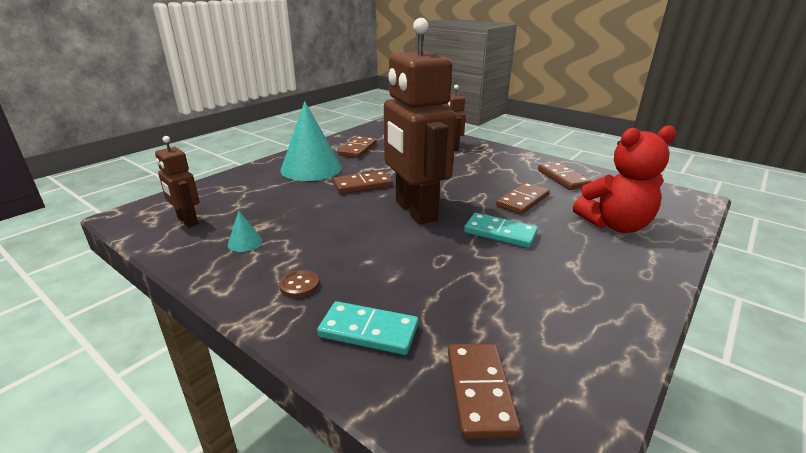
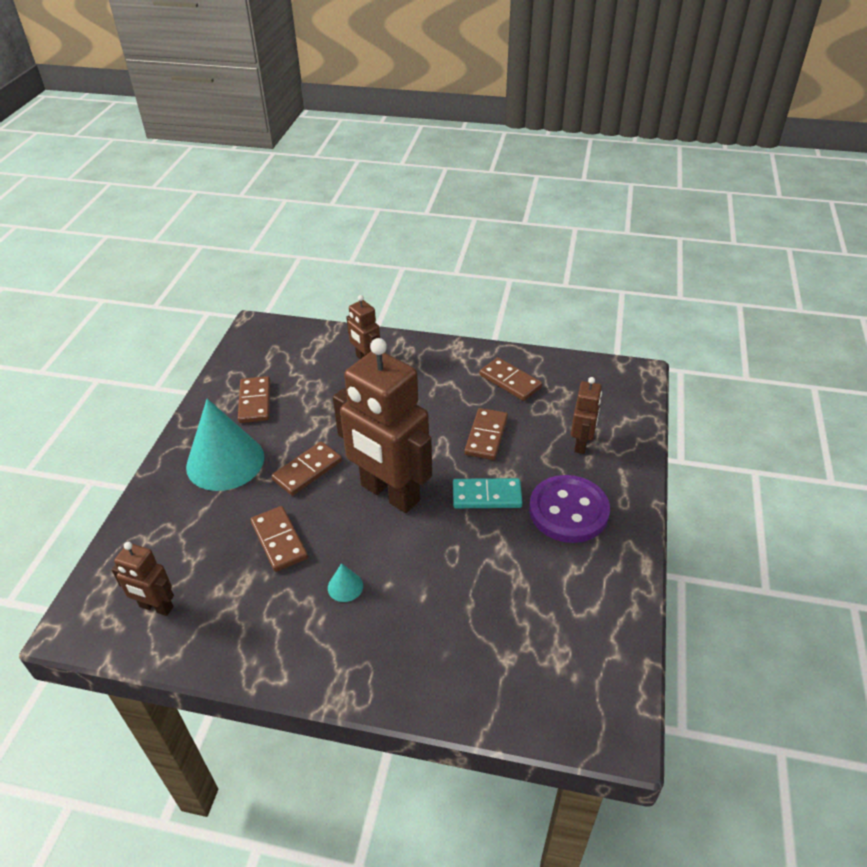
camera: 25 degrees left, 15 degrees up
(245, 242) = (249, 611): turquoise cone -> turquoise cone (345, 586)
(299, 285) = (346, 641): brown button -> none
(368, 331) = (440, 663): turquoise domino -> none
(480, 391) = (549, 679): brown domino -> brown domino (279, 540)
(578, 263) = (568, 511): none -> purple button
(615, 225) = (581, 444): red teddy bear -> brown robot

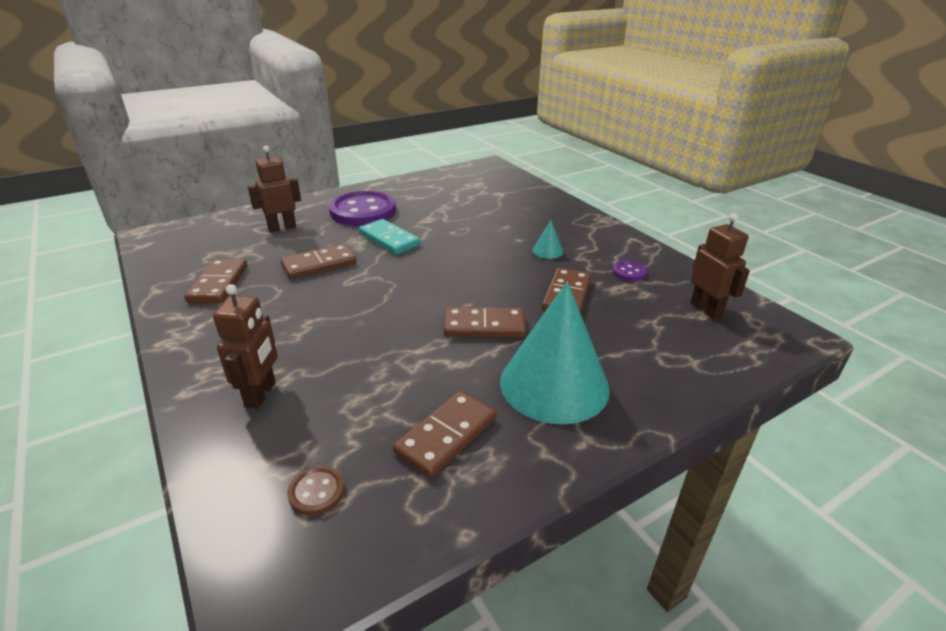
camera: 135 degrees left, 10 degrees down
(249, 611) = (629, 272): none -> purple button
(282, 353) = (316, 492): none -> brown button
(389, 493) = (446, 274): brown robot -> none

